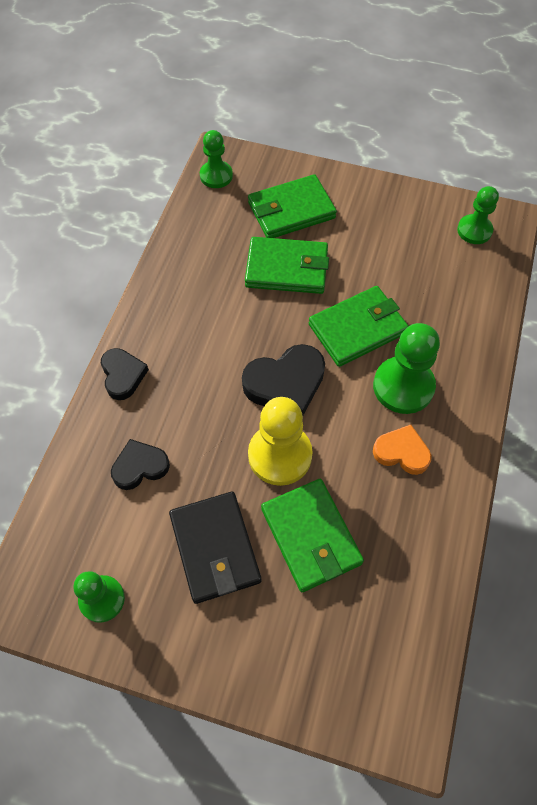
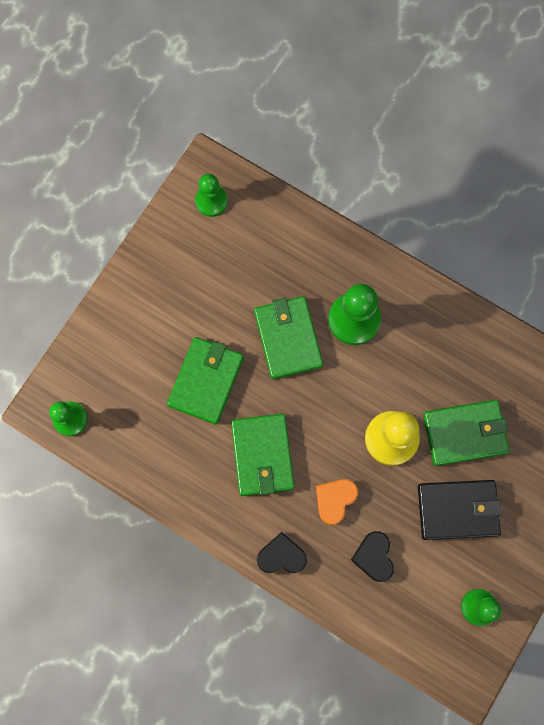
camera: 75 degrees left, 15 degrees up
(285, 383) = (326, 415): black heart -> none
(291, 210) = (138, 358): green wallet -> green wallet (262, 455)
(401, 452) = (412, 341): orange heart -> orange heart (335, 500)

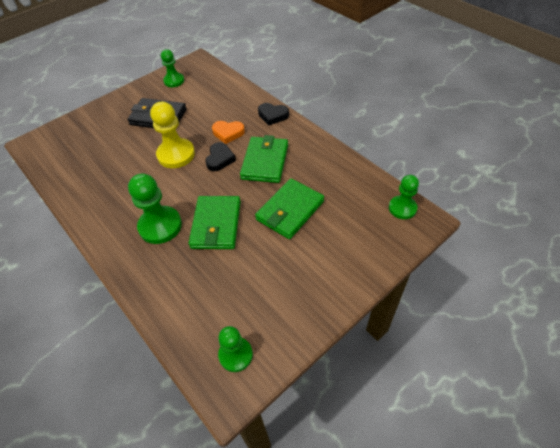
camera: 160 degrees left, 25 degrees down
(335, 500) = (228, 133): orange heart -> orange heart turned 45 degrees clockwise
(374, 556) = (218, 107): black heart -> black heart (220, 159)
(464, 433) = (129, 149): green wallet -> none

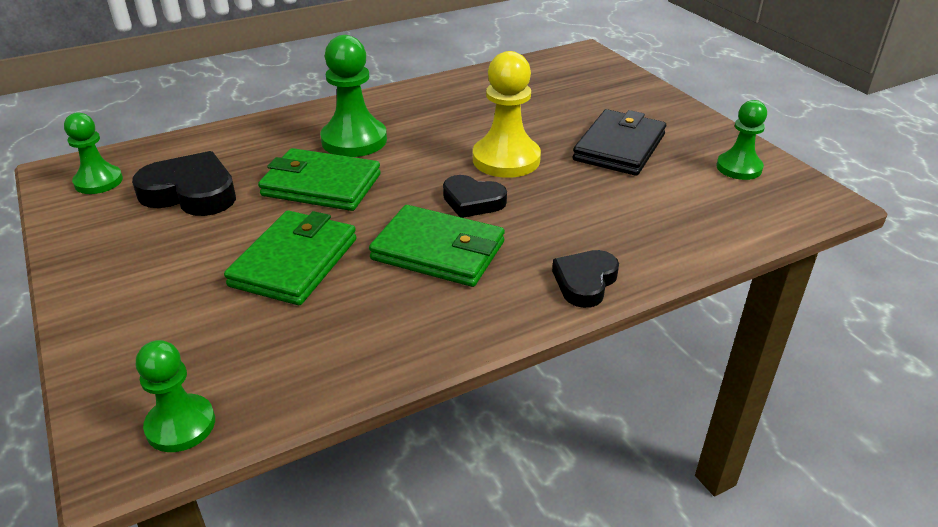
camera: 100 degrees right, 15 degrees down
(228, 133) = (544, 217): orange heart -> none
(238, 288) = (191, 193): none -> black heart
(290, 211) = (294, 262): green wallet -> green wallet turned 60 degrees clockwise

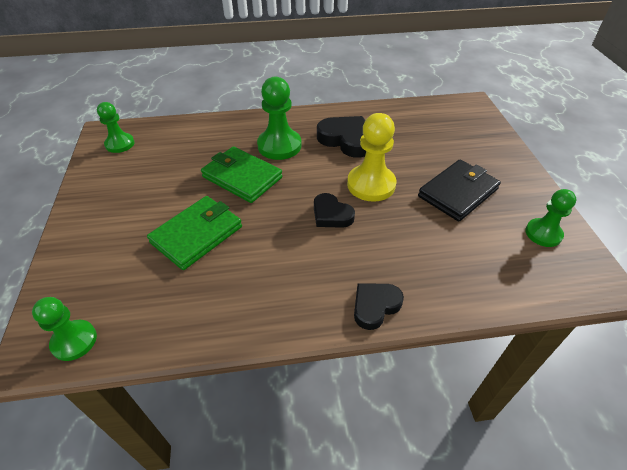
camera: 20 degrees right, 10 degrees up
(191, 193) = (165, 165): black heart -> black heart (346, 140)
(438, 251) = (289, 250): green wallet -> none

